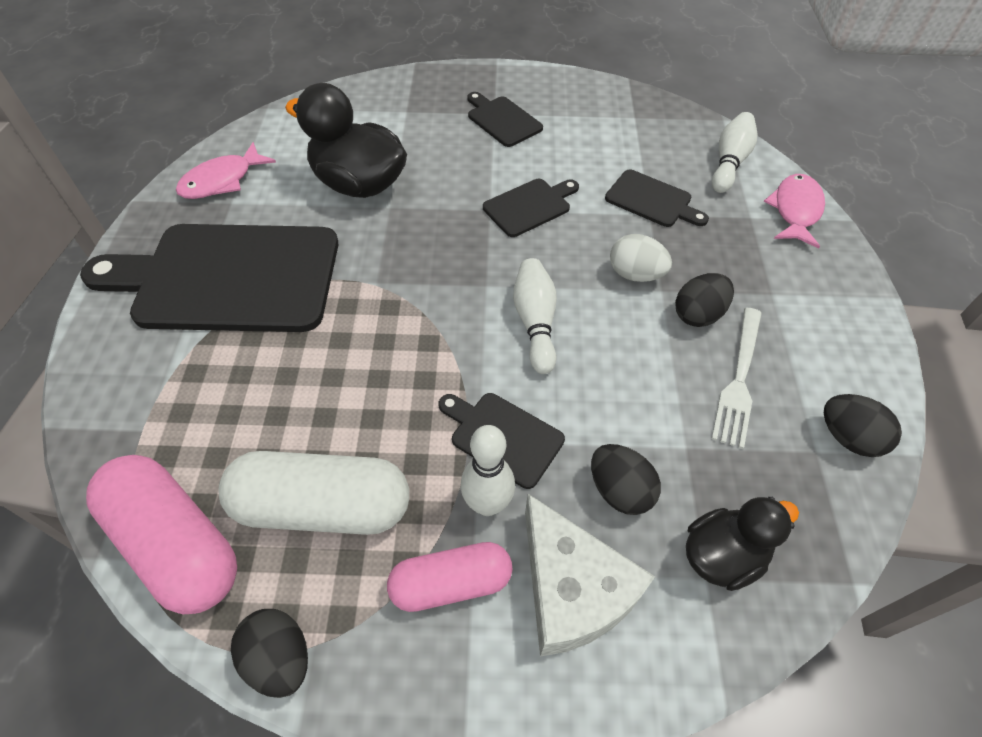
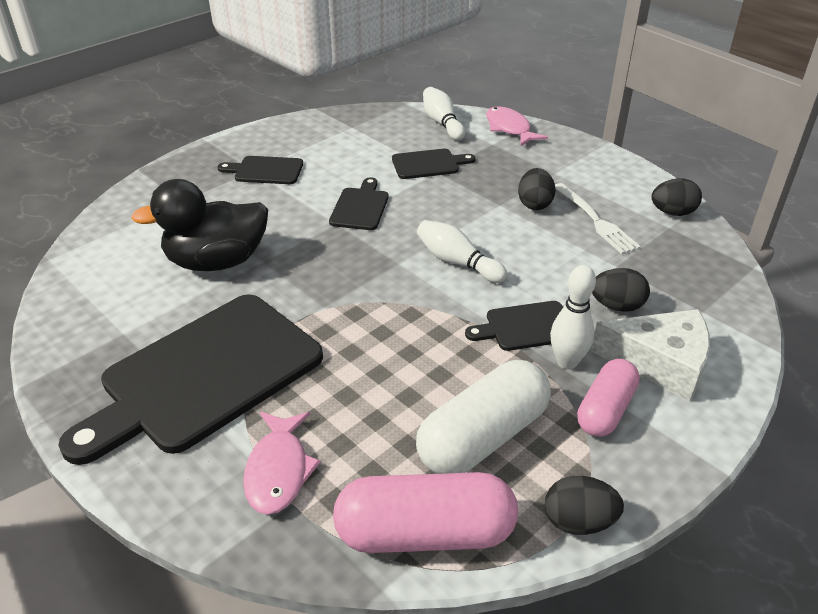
camera: 45 degrees left, 15 degrees down
(222, 181) = (90, 325): pink fish -> pink fish (278, 470)
(635, 274) = (475, 205): white egg -> none
(722, 555) = (696, 297): black duck -> none

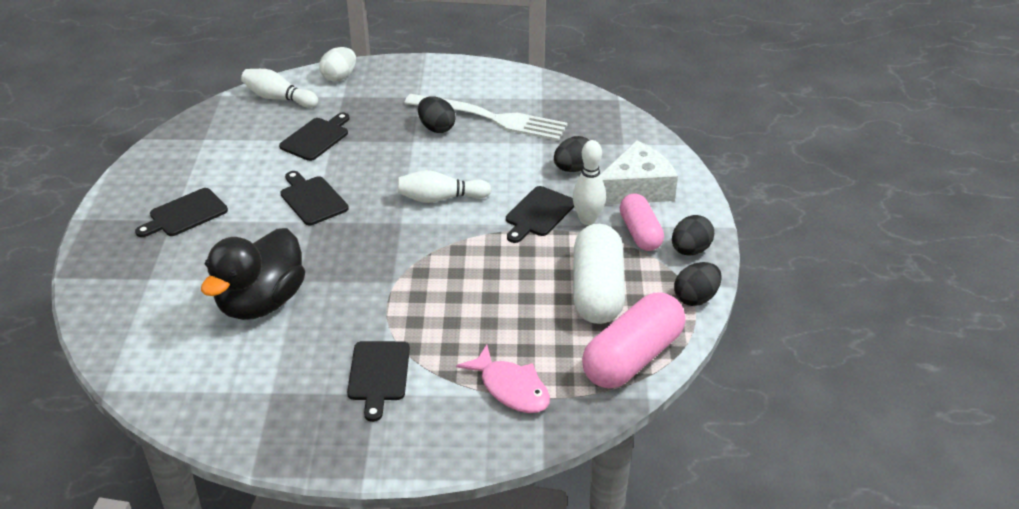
camera: 45 degrees left, 0 degrees up
(205, 375) = (378, 374): black cutting board -> black cutting board, size x0.45
(509, 128) = (339, 77): pink fish -> white egg
(596, 220) = (492, 118): white fork -> white fork, size x1.51
(672, 213) = (532, 87): black egg -> black egg (690, 250)

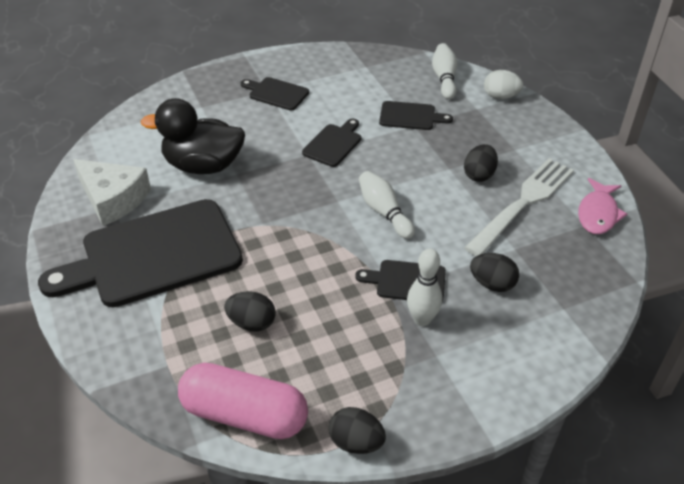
camera: 65 degrees right, 5 degrees up
(378, 374) = (154, 255): black cutting board -> black cutting board, size x2.20
(492, 118) = (523, 203): white fork -> white fork turned 135 degrees counterclockwise
(511, 388) = (170, 340): pink fish -> pink fish (598, 213)
(597, 291) = (323, 359): white capsule -> none
(636, 189) = (497, 342): white cheese -> white cheese (113, 199)
(640, 233) = (428, 366): pink capsule -> none
(690, 250) = (428, 416): black egg -> black egg (252, 323)

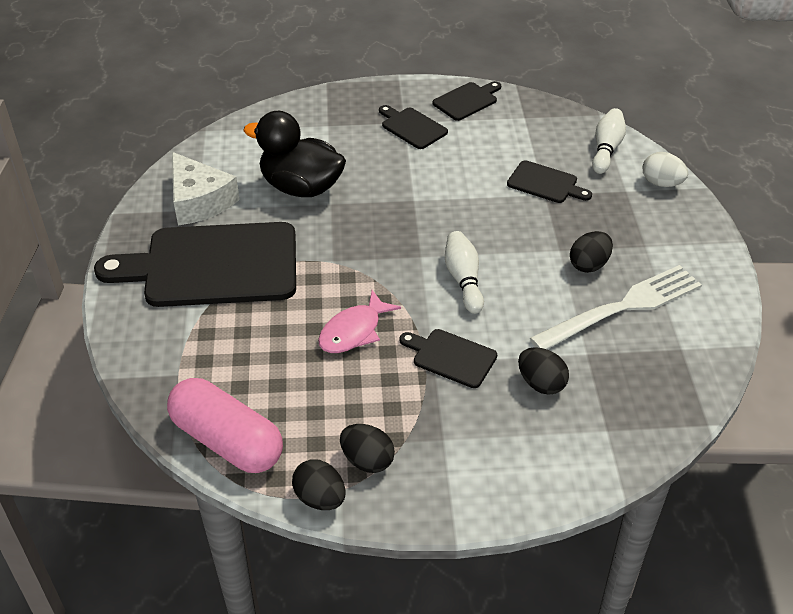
camera: 20 degrees right, 0 degrees up
(252, 323) = (275, 356): black egg -> black egg (367, 461)
(333, 144) = (446, 195): black cutting board -> black cutting board (467, 101)
(422, 319) = (447, 399): white bowling pin -> none
(598, 213) = (704, 340): pink fish -> pink fish (354, 331)

